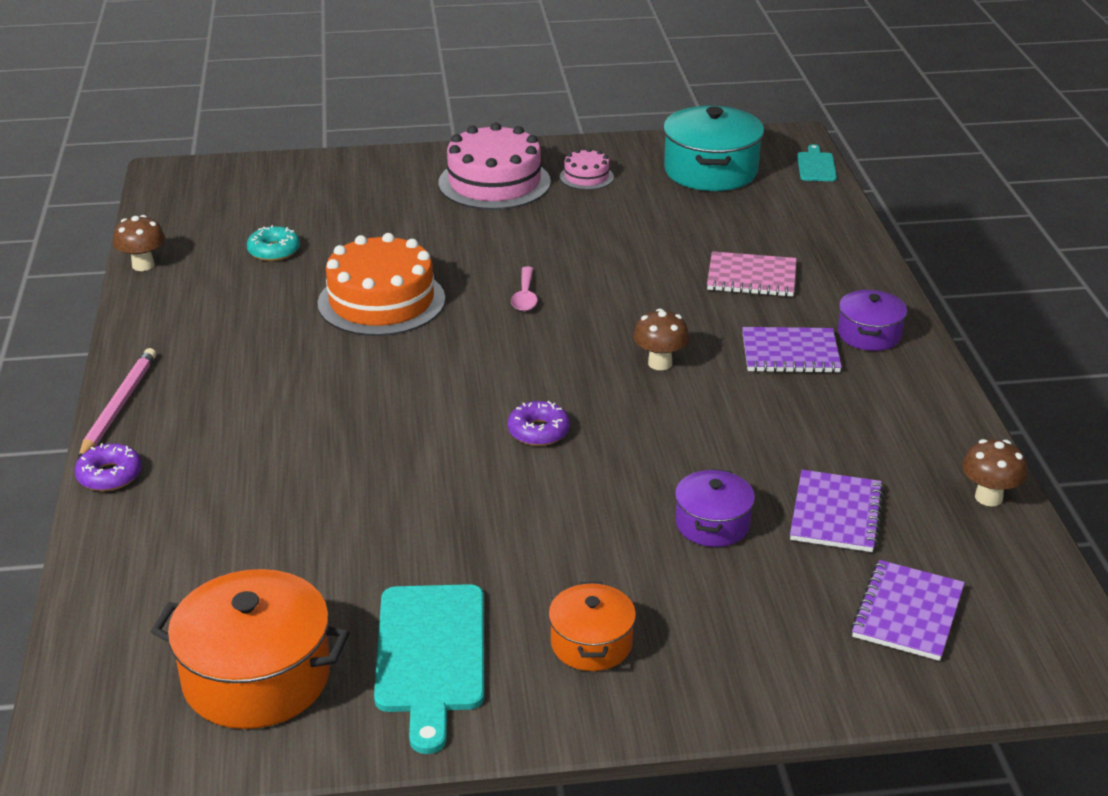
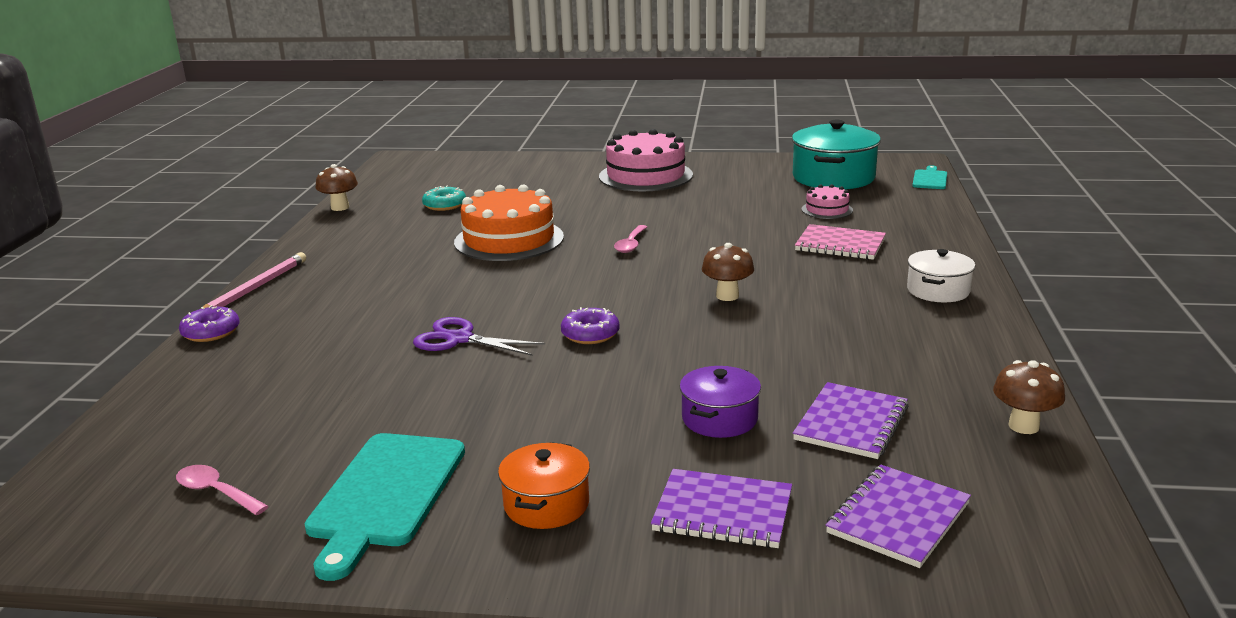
camera: 15 degrees right, 10 degrees down
(257, 677) = (216, 492): orange pot -> pink spoon
(400, 454) = (459, 339): none -> purple scissors
(586, 177) = (724, 176): pink cake -> pink cake (827, 210)
(790, 353) = (854, 298): purple notebook -> purple notebook (723, 512)
(869, 334) = (938, 290): purple pot -> white pot

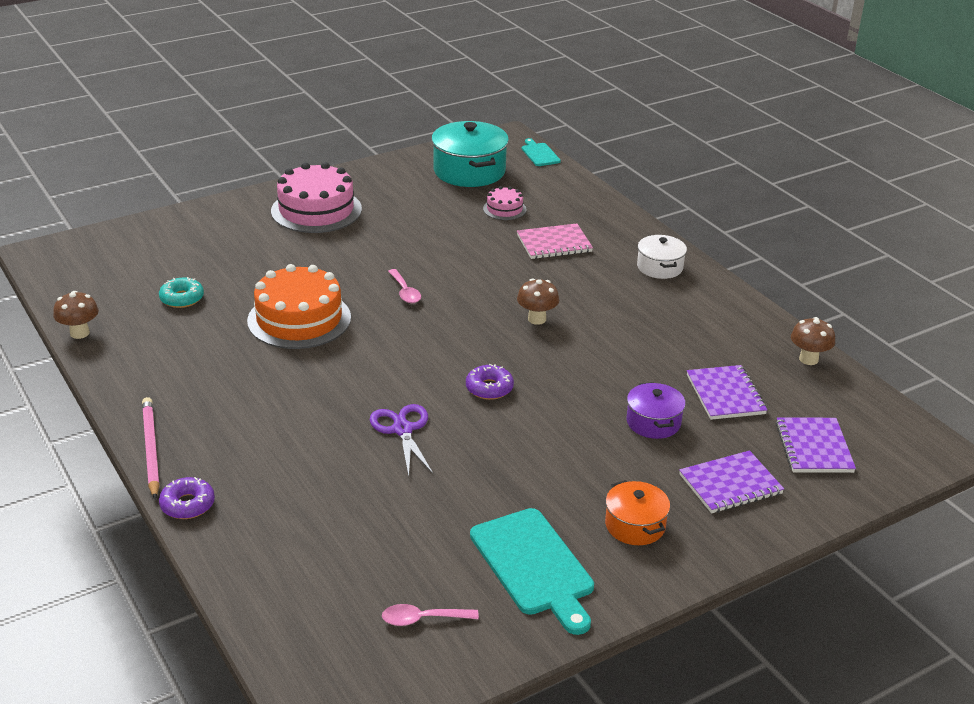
camera: 40 degrees left, 10 degrees up
(459, 339) = (402, 429): purple scissors -> purple scissors turned 90 degrees clockwise

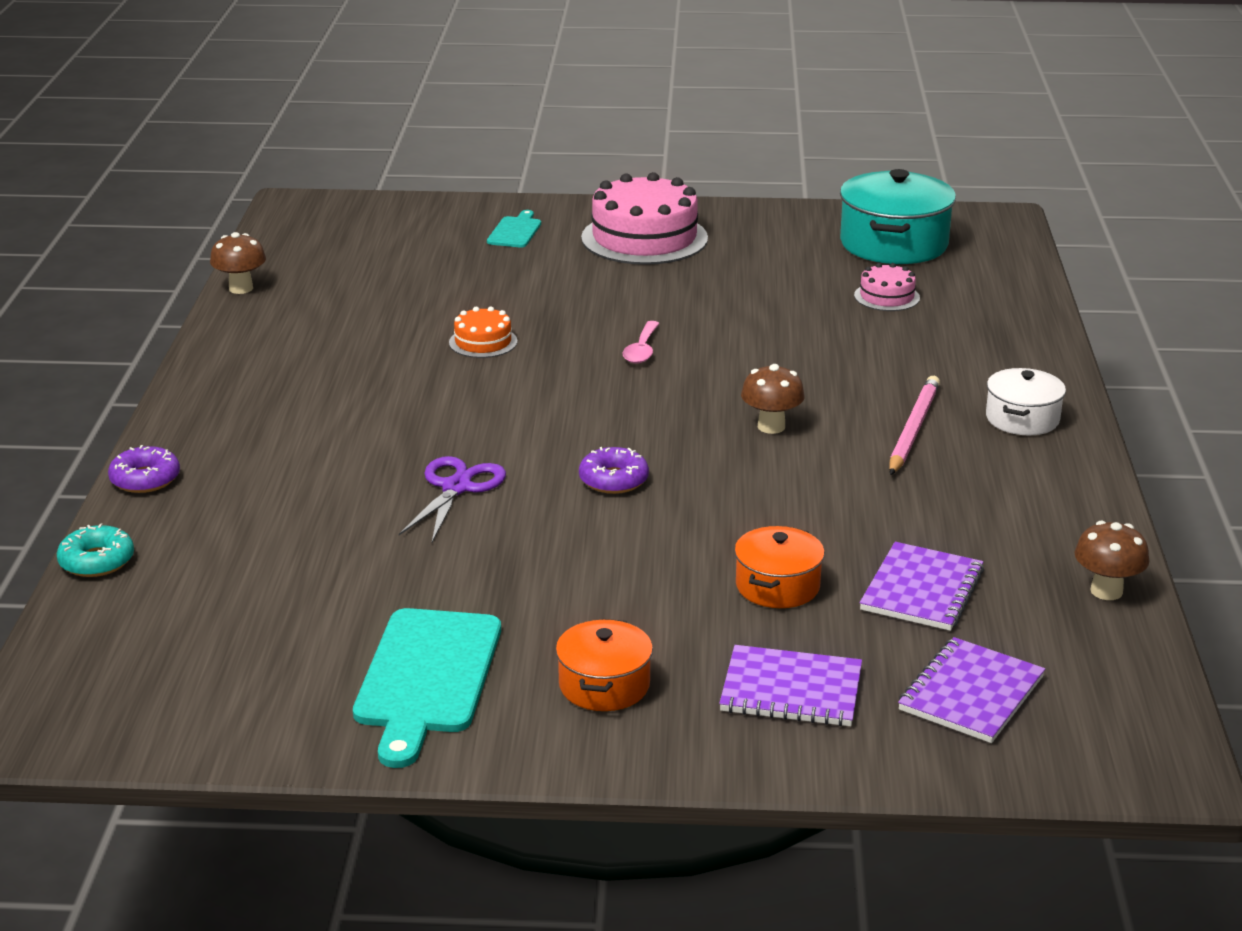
camera: 35 degrees right, 5 degrees down
(150, 449) = (174, 416): pink pencil -> pink pencil (913, 429)
(182, 298) = (383, 286): turquoise donut -> turquoise donut (97, 561)
(299, 319) = (483, 342): orange cake -> orange cake, size x0.48
(422, 619) = (238, 678): pink spoon -> none
(539, 154) = (1018, 247): turquoise cutting board -> turquoise cutting board (515, 231)
(554, 244) = (904, 352): pink notebook -> none
(653, 422) = (777, 586): purple pot -> orange pot

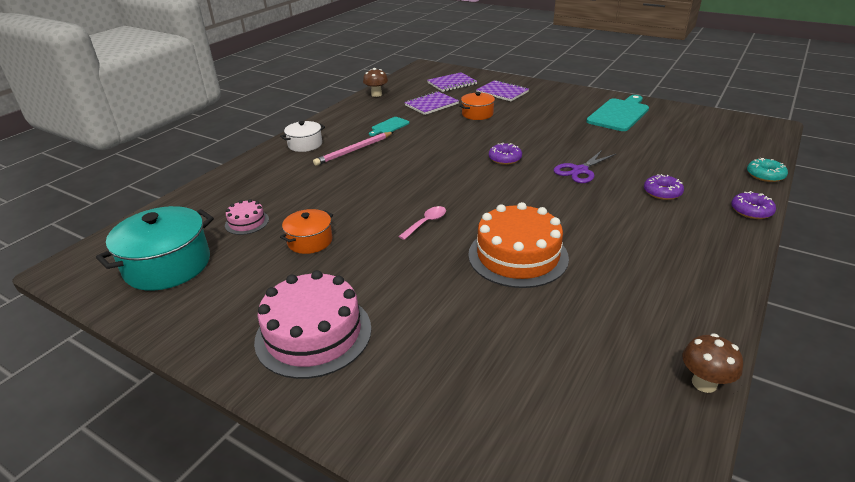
camera: 150 degrees left, 5 degrees up
(296, 478) = (662, 192): none -> purple donut
(483, 342) = (518, 256): orange cake -> orange cake, size x2.06
(515, 231) = (408, 387): turquoise cutting board -> turquoise cutting board (389, 126)
(604, 685) = (559, 102): orange pot -> orange pot (310, 241)
(771, 426) = (411, 165): brown mushroom -> none

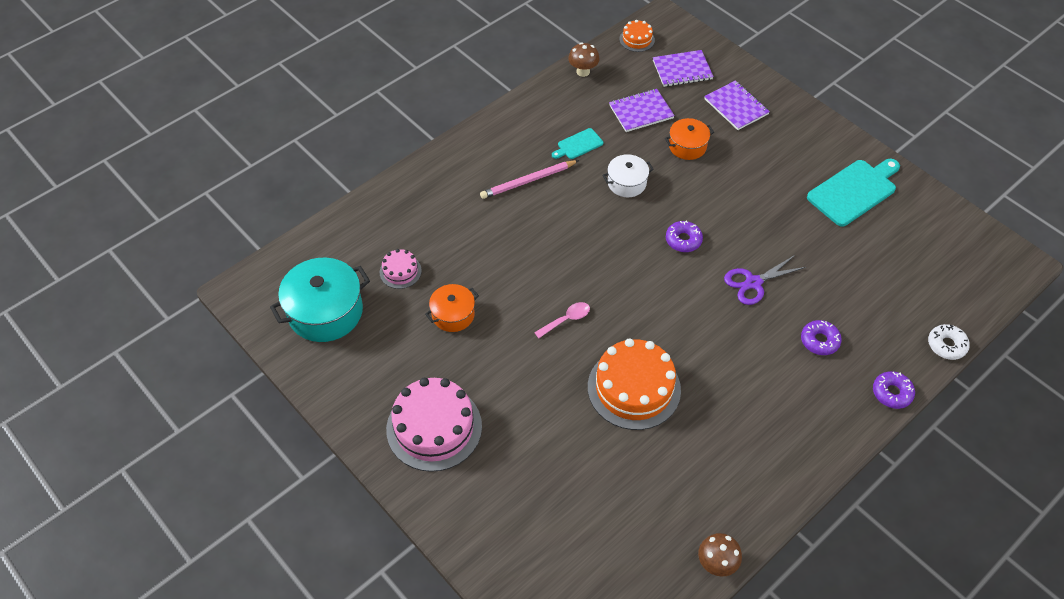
camera: 15 degrees right, 20 degrees up
(305, 144) = (478, 156): white pot -> white pot (626, 183)
(410, 76) = (637, 39): none -> orange cake
(765, 175) = (946, 345): turquoise donut -> white donut

